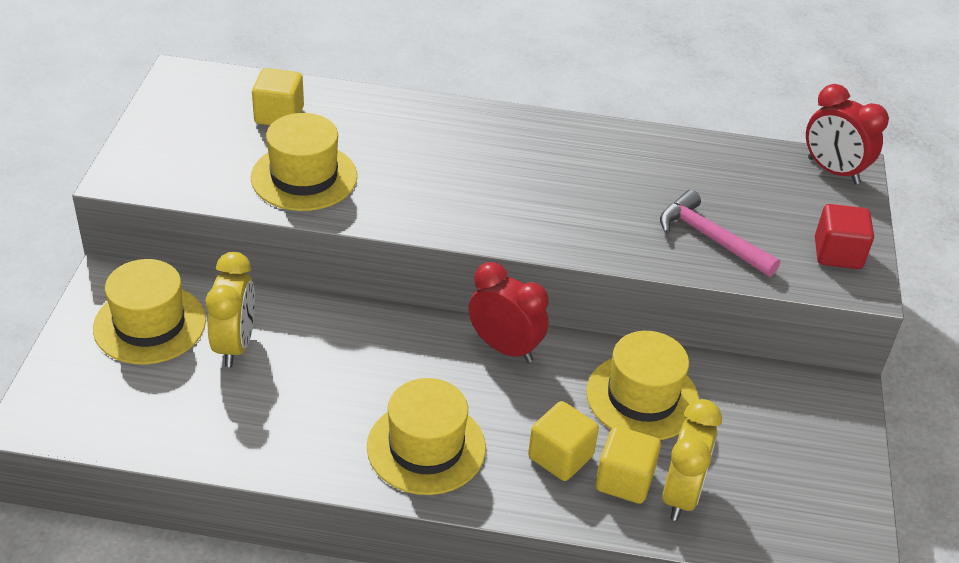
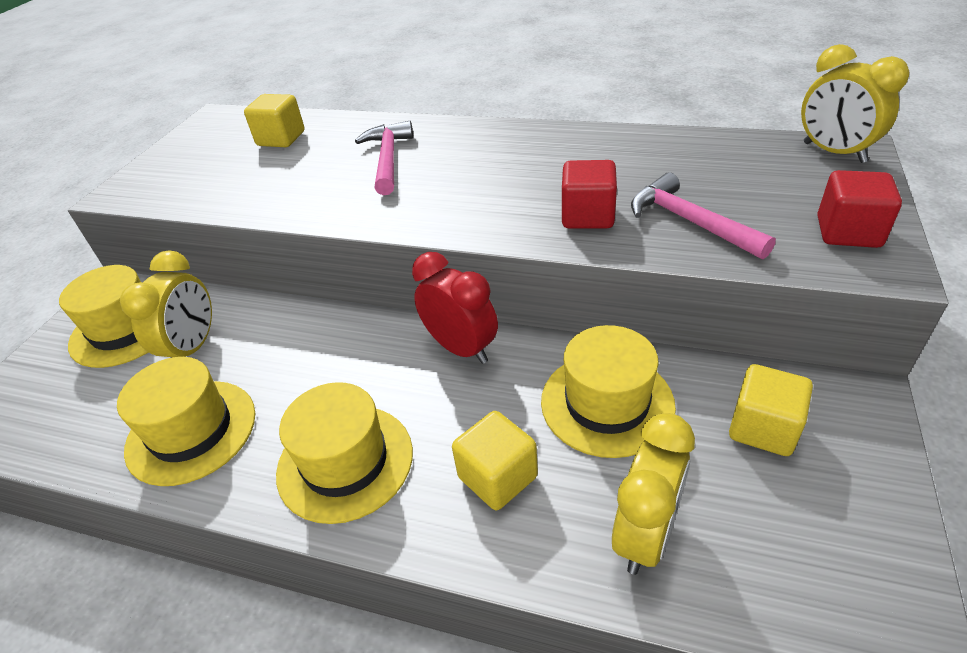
camera: 15 degrees right, 0 degrees up
(304, 177) = (279, 185): yellow hat -> yellow hat (191, 431)
(410, 151) = (388, 159): none -> pink hammer
(621, 228) = (587, 216): none -> red cube
(624, 480) = (572, 511): yellow cube -> yellow cube (763, 428)
(833, 171) = (834, 152): red clock -> yellow clock

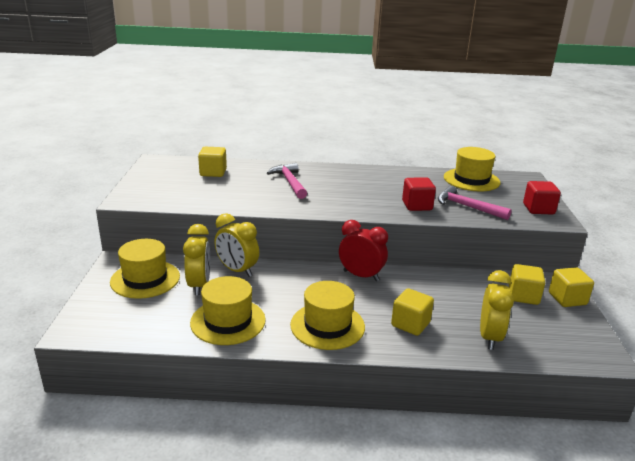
camera: 20 degrees left, 15 degrees down
(607, 403) = (448, 292): yellow hat -> yellow hat (471, 180)
(834, 152) = (519, 179): yellow clock -> yellow clock (237, 270)
(863, 446) = (567, 299): none -> yellow cube

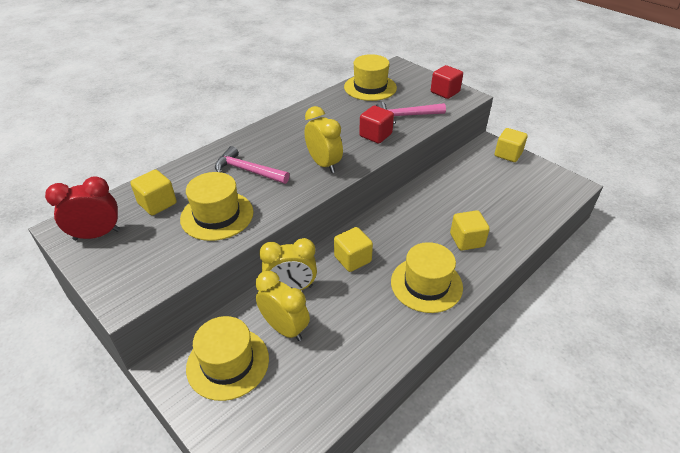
camera: 45 degrees left, 15 degrees up
(228, 321) = (360, 341): yellow hat -> yellow hat (217, 215)
(361, 276) = (382, 223): red clock -> red clock (97, 235)
(489, 337) = (515, 215): yellow clock -> yellow clock (323, 164)
(523, 296) = (487, 168): yellow cube -> yellow cube (352, 259)

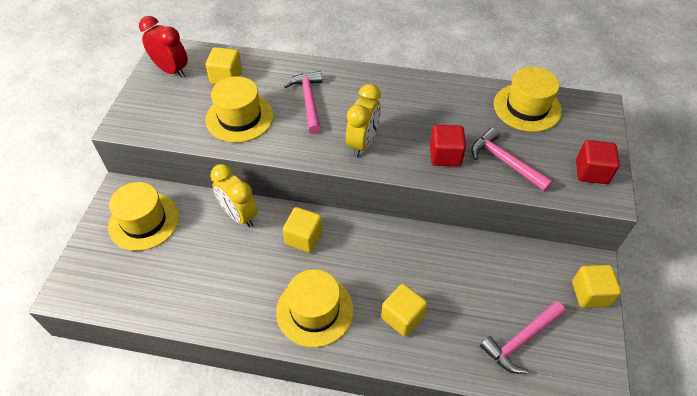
camera: 55 degrees right, 10 degrees up
(284, 328) = (196, 236): yellow clock -> none
(521, 197) = (521, 340): none -> pink hammer

